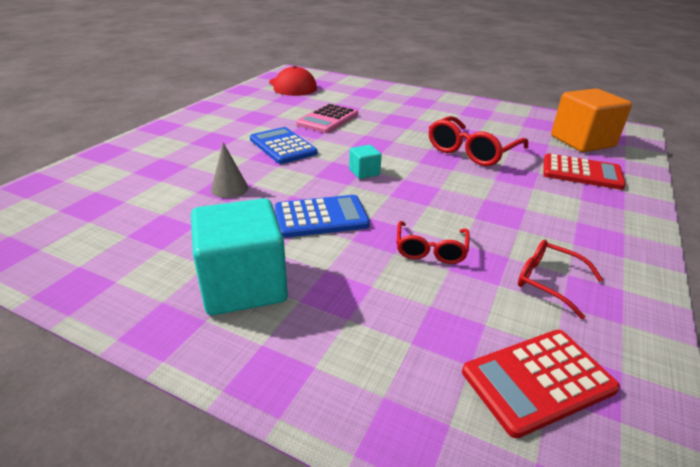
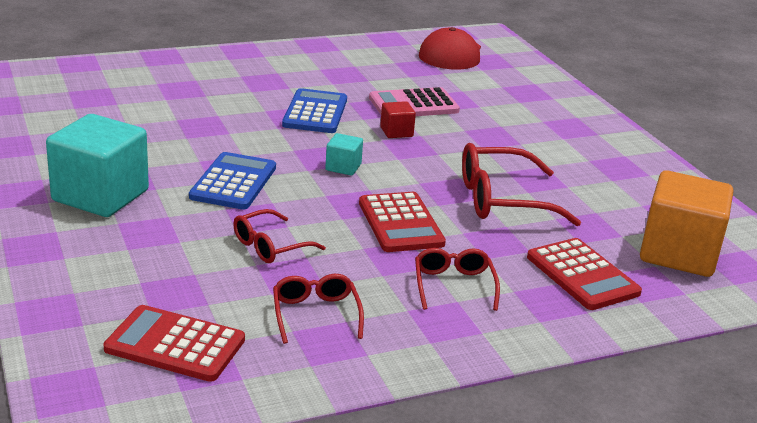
camera: 40 degrees right, 5 degrees down
(229, 188) = (205, 128): grey cone -> none
(321, 217) = (233, 182): blue calculator -> blue calculator turned 105 degrees counterclockwise
(350, 138) = (396, 132): none -> red cube
(460, 190) = (401, 223): none -> red calculator
(557, 213) = (453, 285): none -> red glasses

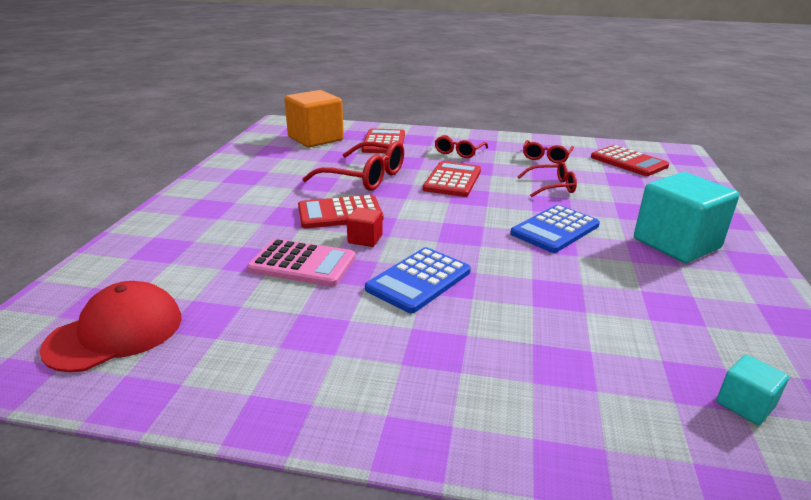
camera: 145 degrees left, 0 degrees up
(343, 167) = (451, 221): turquoise cube -> turquoise cube (745, 404)
(454, 150) = (340, 213): none -> red calculator

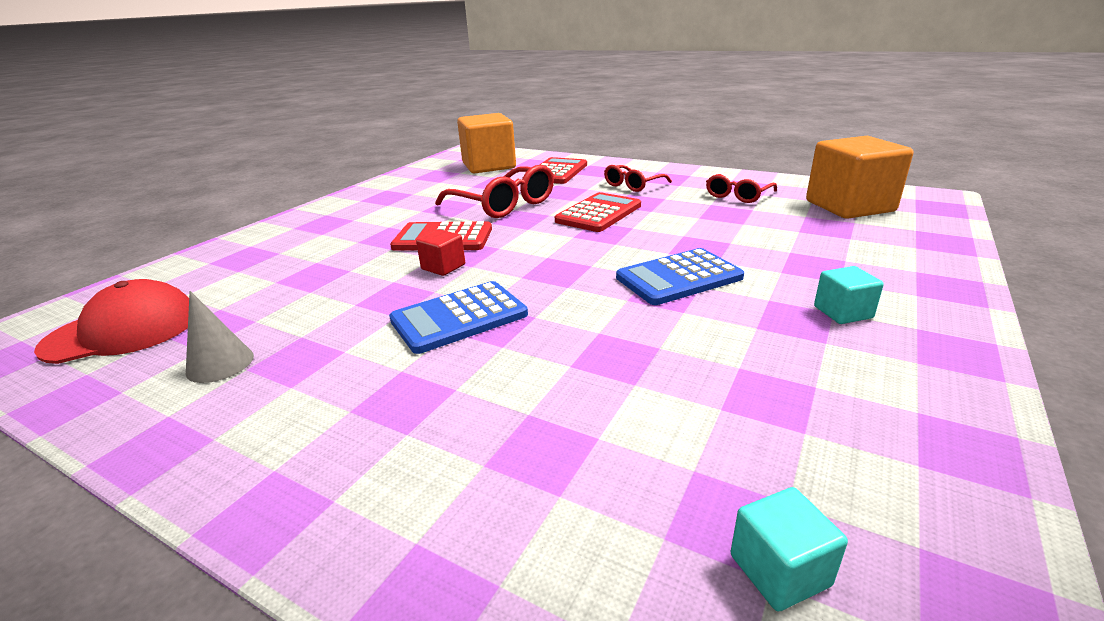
camera: 20 degrees right, 0 degrees up
(250, 346) = (220, 364): none -> grey cone
(302, 263) = (355, 285): pink calculator -> none
(552, 187) = (717, 228): red glasses -> none
(628, 162) = (849, 206): red calculator -> orange cube
(676, 244) = (843, 312): turquoise cube -> turquoise cube, size x0.45

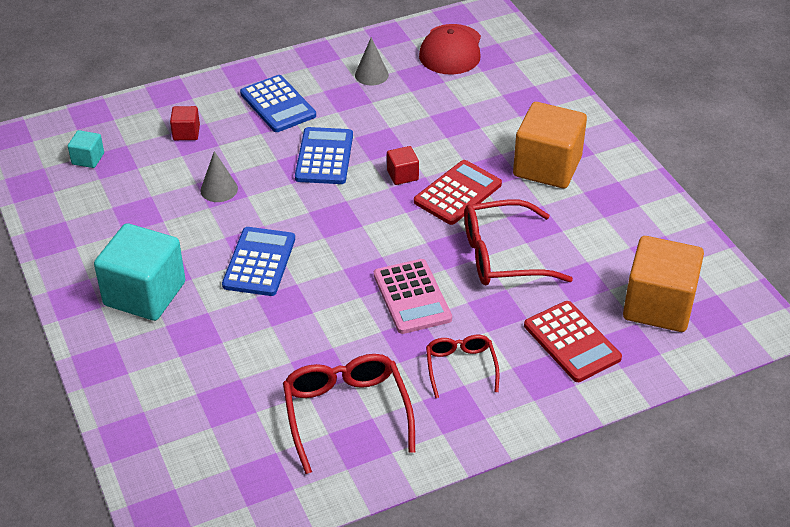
camera: 125 degrees right, 15 degrees up
(362, 411) = (278, 104): none -> blue calculator
(536, 471) = (186, 133): none -> red cube
(598, 213) = (412, 297): red calculator -> pink calculator
(619, 357) = (219, 189): none -> grey cone
(737, 196) = (346, 413): red glasses -> red glasses, size x1.68
(843, 312) = (145, 294): turquoise cube -> turquoise cube, size x2.20
(849, 206) = (235, 459): orange cube -> orange cube (547, 167)

